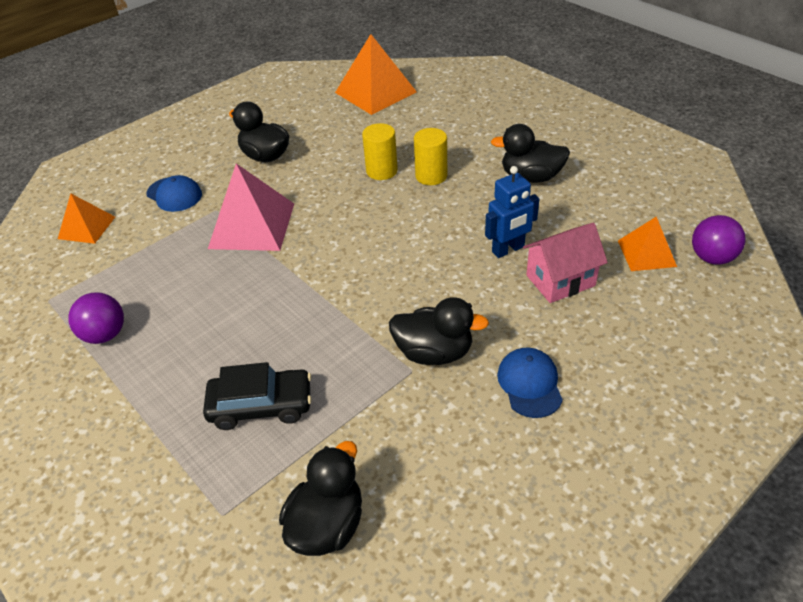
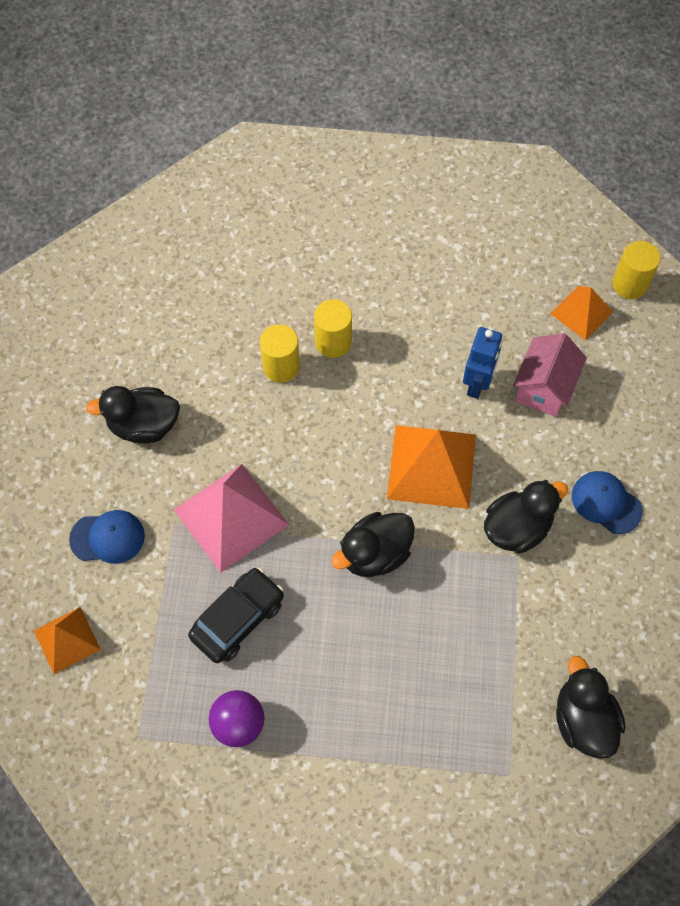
camera: 45 degrees left, 20 degrees up
(261, 406) = (441, 675): black car -> black car (237, 619)
(375, 92) = (161, 262): orange pyramid -> orange pyramid (431, 466)
(531, 177) = (421, 285): black duck -> black duck (375, 554)
(712, 258) = (629, 284): purple ball -> yellow cylinder

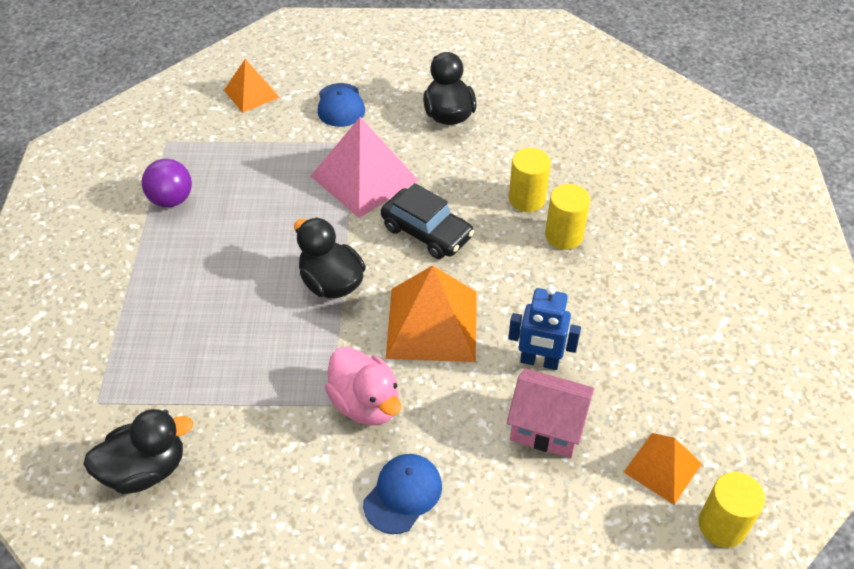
camera: 85 degrees right, 15 degrees down
(237, 619) = (266, 191): black car -> black car (427, 232)
(517, 528) = (366, 403): black duck -> pink duck

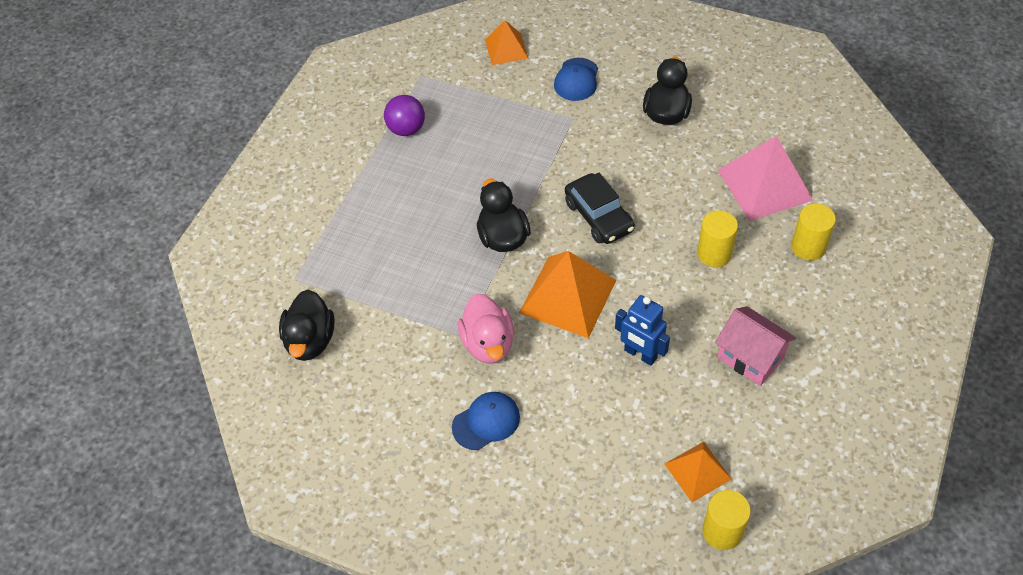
camera: 25 degrees right, 5 degrees up
(145, 469) = (310, 340): black duck -> black duck turned 90 degrees clockwise
(364, 178) = (568, 153): pink pyramid -> pink pyramid (764, 185)
(527, 199) = (698, 211): yellow cylinder -> yellow cylinder (808, 247)
(546, 427) = (620, 409): pink house -> pink house (750, 358)

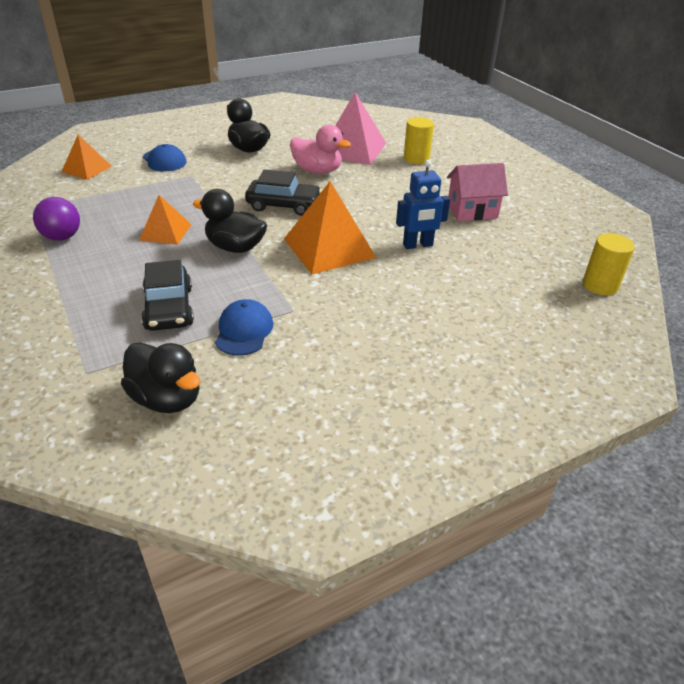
camera: 55 degrees left, 15 degrees down
(392, 263) = (169, 308): none -> black car
(486, 422) = (390, 340): blue cap -> blue cap (244, 331)
(488, 343) = (318, 301): pink duck -> pink duck (317, 171)
(698, 471) = (540, 270): orange pyramid -> orange pyramid (165, 232)
(714, 253) = (377, 185): yellow cylinder -> none

